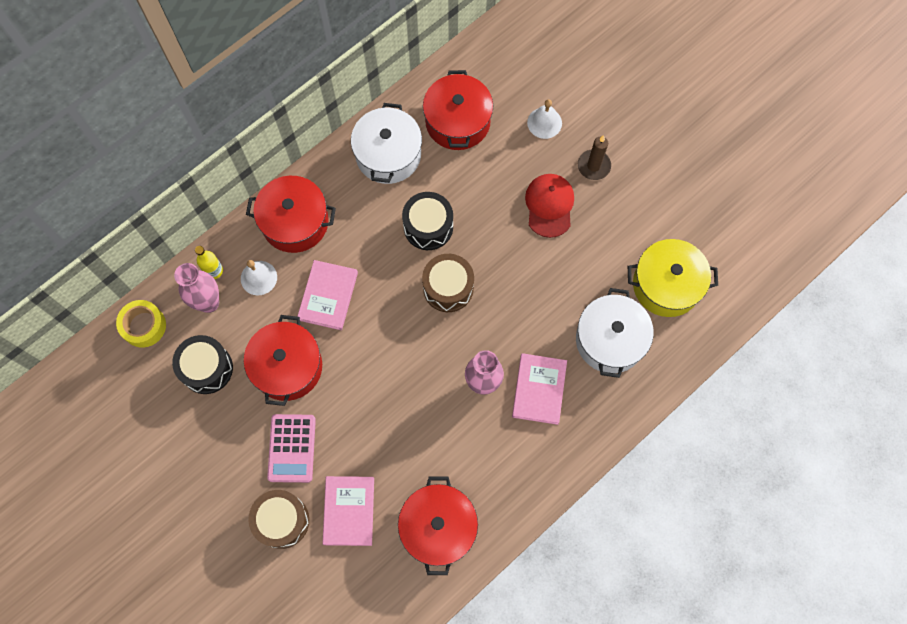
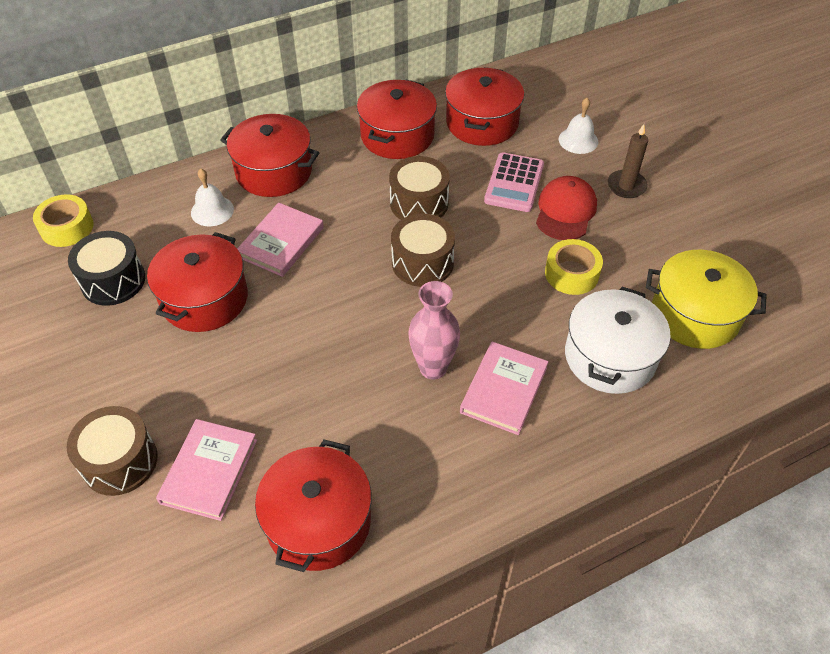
camera: 15 degrees right, 20 degrees down
(209, 303) = (147, 222): pink vase -> none
(214, 271) = (167, 195): yellow bottle -> none
(292, 448) = (170, 383): pink calculator -> pink calculator (514, 183)
(388, 154) = (397, 135): white pot -> red pot
(428, 227) = (419, 203): black drum -> brown drum
(567, 269) = (571, 273): none -> yellow tape

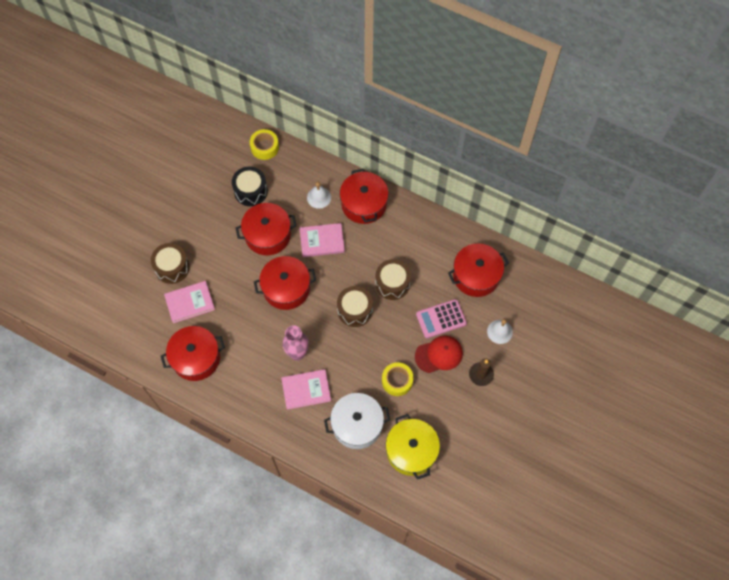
camera: 55 degrees right, 15 degrees up
(397, 135) = (433, 241): red pot -> red pot (286, 288)

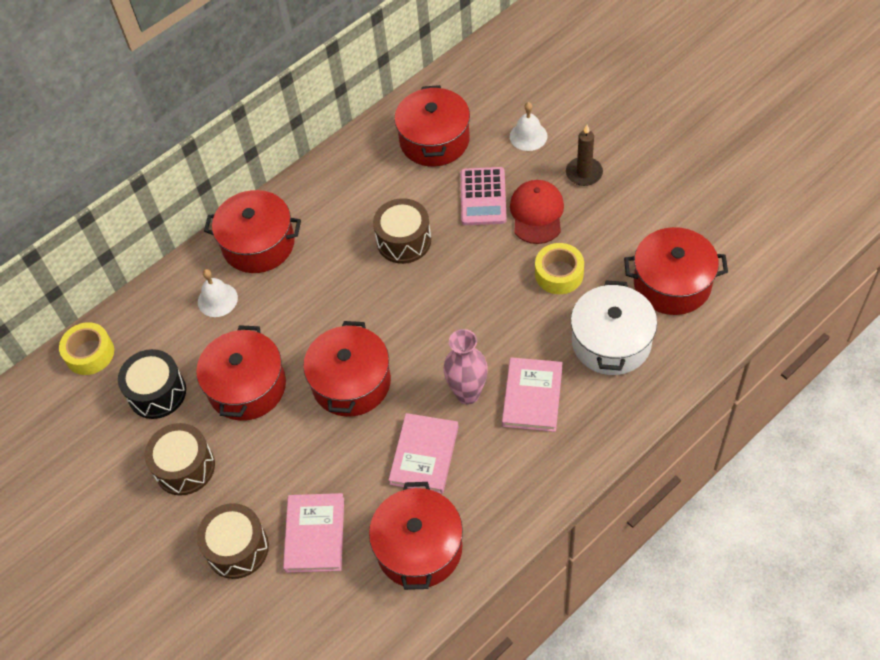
camera: 65 degrees left, 10 degrees down
(322, 241) = (294, 314): pink book -> pink book (424, 455)
(355, 310) = (426, 299): brown drum -> brown drum (185, 467)
(411, 451) = (672, 283): yellow pot -> red pot

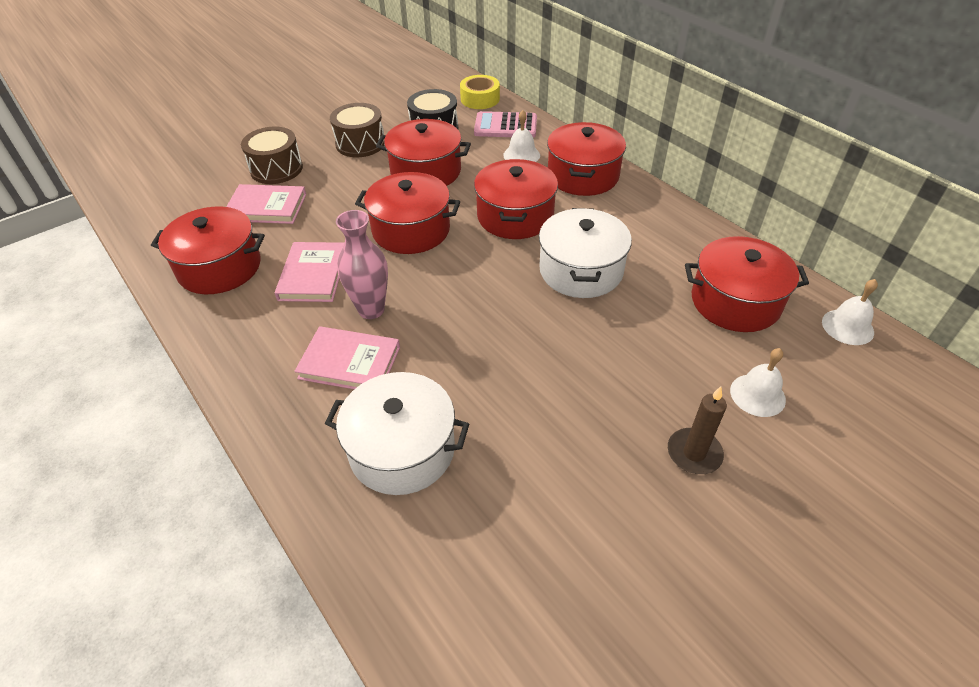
camera: 90 degrees right, 10 degrees down
(404, 241) = (581, 270): brown drum -> white pot
(424, 455) = (313, 275): pink book -> pink book turned 75 degrees clockwise
(455, 79) = (847, 326): none -> white bell
(483, 197) = (646, 340): pink calculator -> pink calculator (505, 126)
(537, 213) = (619, 391): red cap -> none
(559, 274) = (518, 405): yellow tape -> none
(672, 283) = (483, 540): red pot -> red pot (515, 216)

